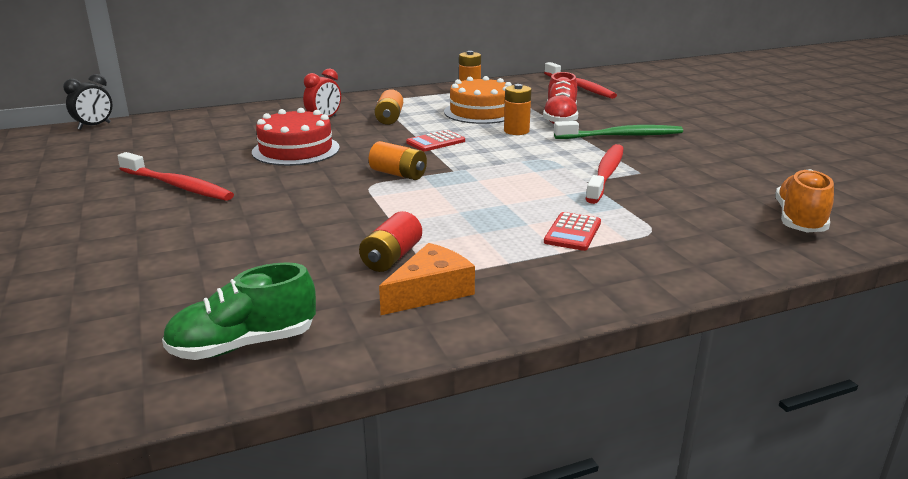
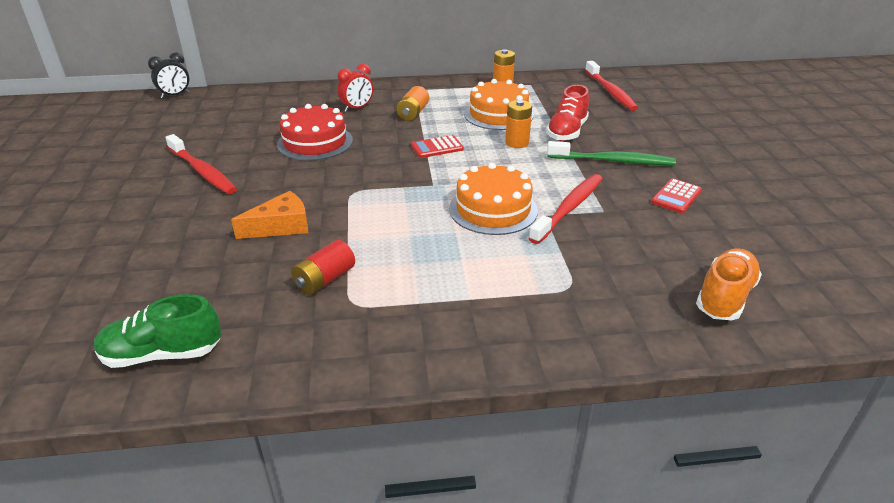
camera: 15 degrees right, 10 degrees up
(398, 174) = (383, 182): orange battery -> none
(430, 291) = (335, 324): orange cheese -> orange cheese (281, 226)
(531, 183) = (493, 209): none -> orange cake
(573, 232) = (495, 276): red calculator -> red calculator (676, 196)

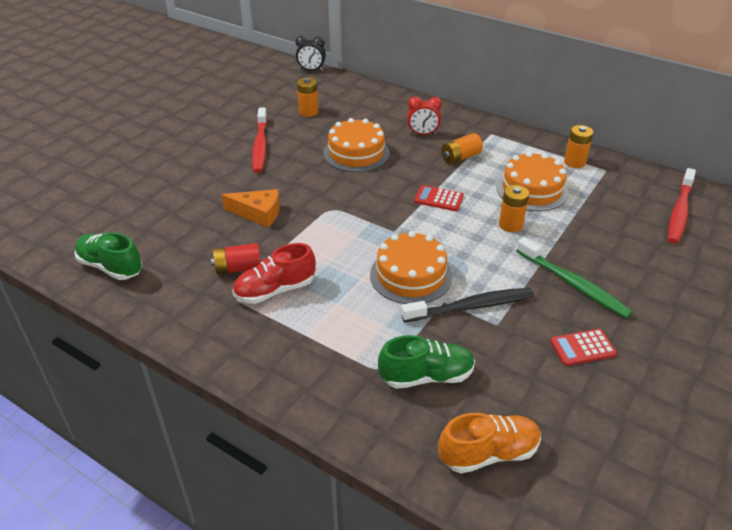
camera: 40 degrees right, 5 degrees up
(219, 128) = (308, 112): none -> orange battery
(315, 142) = (356, 153): red cake -> orange cake
(567, 132) = (571, 235): red shoe -> red shoe (275, 290)
(569, 208) = (471, 307): red toothbrush -> black toothbrush
(609, 272) = (426, 376): none -> green shoe

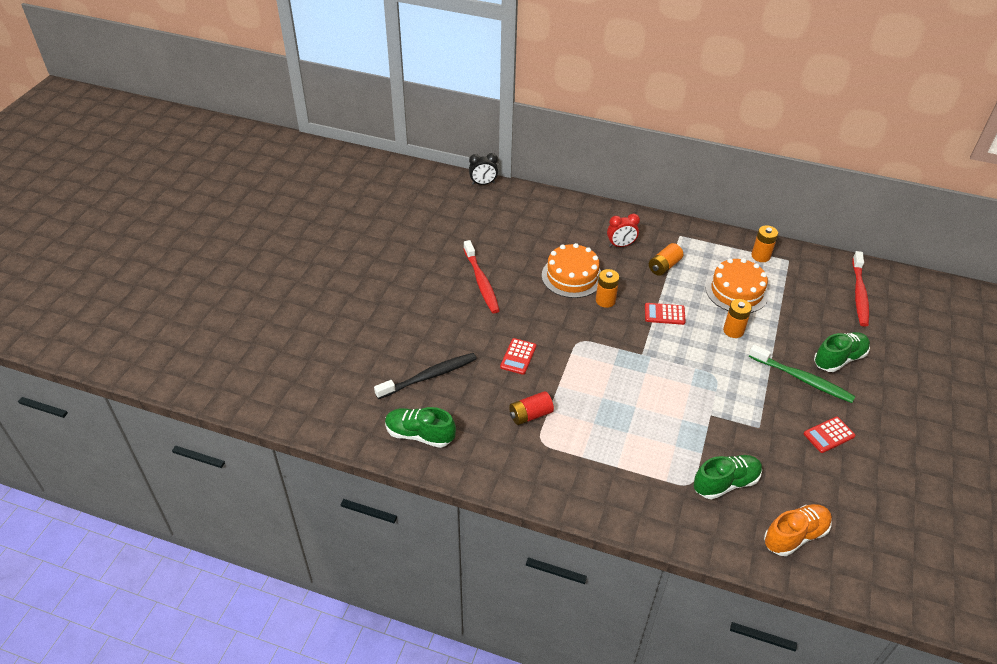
camera: 15 degrees left, 5 degrees up
(258, 213) = (518, 356): orange cheese -> red calculator
(275, 290) = (572, 430): red shoe -> none
(308, 112) = (506, 235): orange battery -> orange battery (605, 300)
(411, 275) = (674, 395): orange cake -> none
(471, 307) = (733, 415): black toothbrush -> black toothbrush (429, 376)
(628, 271) = (839, 359): none -> green shoe

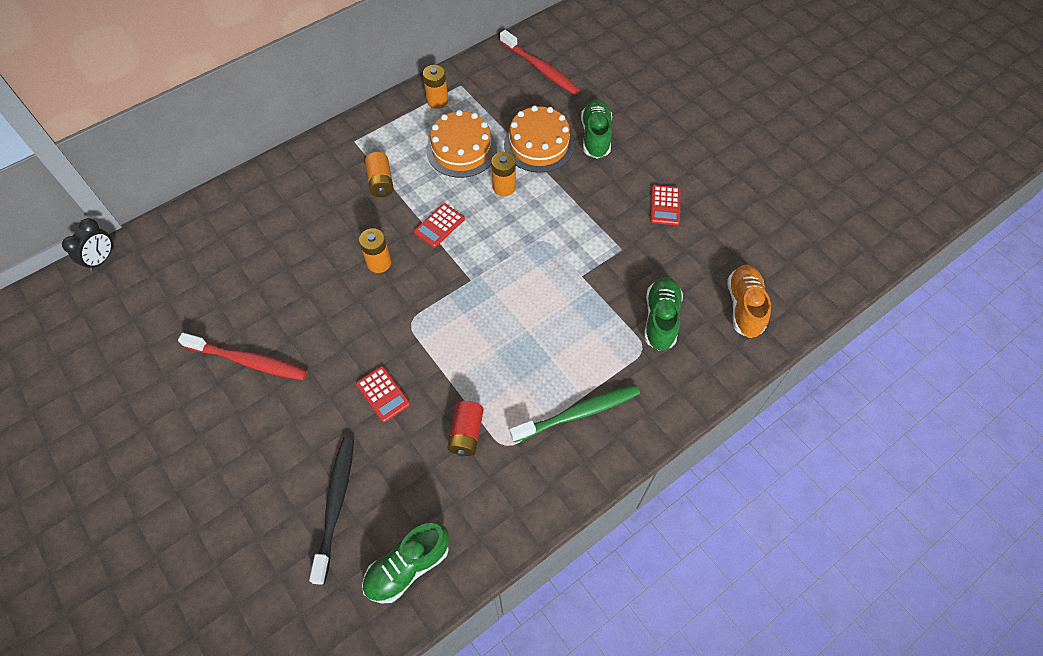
camera: 55 degrees left, 15 degrees up
(572, 276) = (321, 269): orange cake -> orange cake (539, 145)
(620, 245) = (320, 197): red clock -> none
(802, 379) = (596, 178): green toothbrush -> green toothbrush (578, 413)

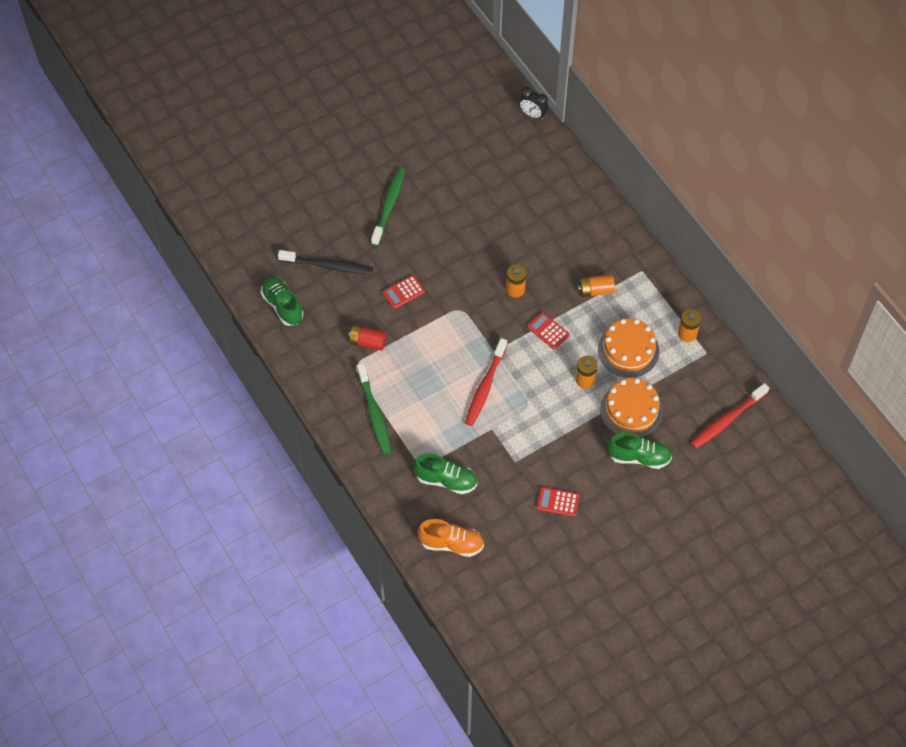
camera: 95 degrees right, 0 degrees up
(233, 428) = (389, 206): none -> green toothbrush
(248, 361) = (438, 211): red toothbrush -> red toothbrush (485, 387)

